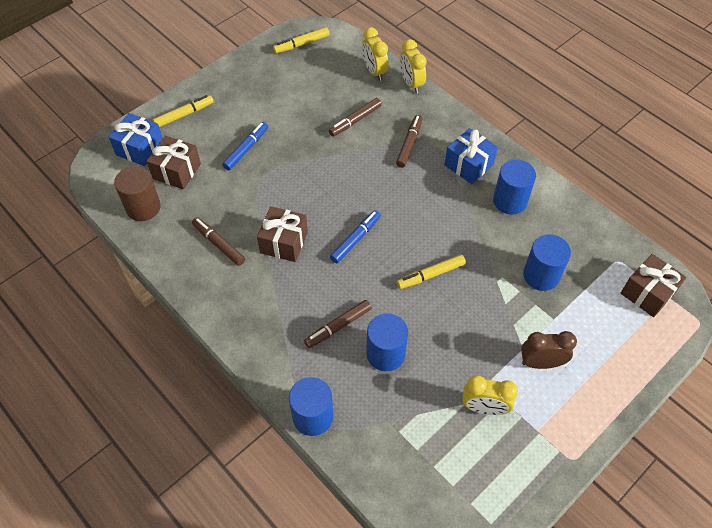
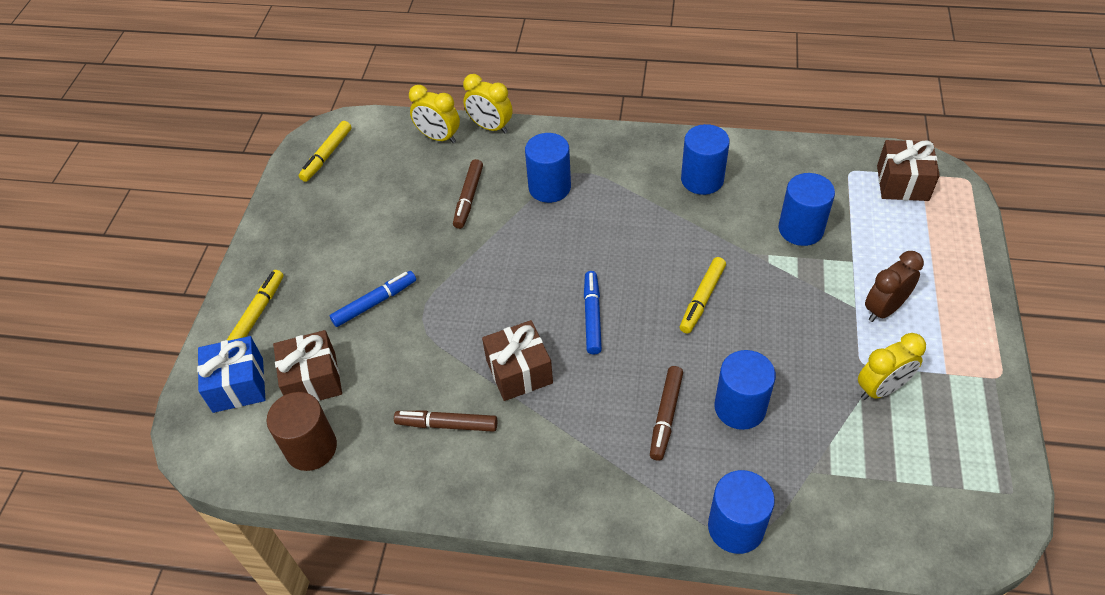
camera: 35 degrees left, 5 degrees down
(246, 149) = (374, 303): blue marker -> blue marker turned 60 degrees clockwise
(409, 144) = (549, 187): brown marker -> blue cylinder
(468, 165) = (629, 170): blue gift -> none

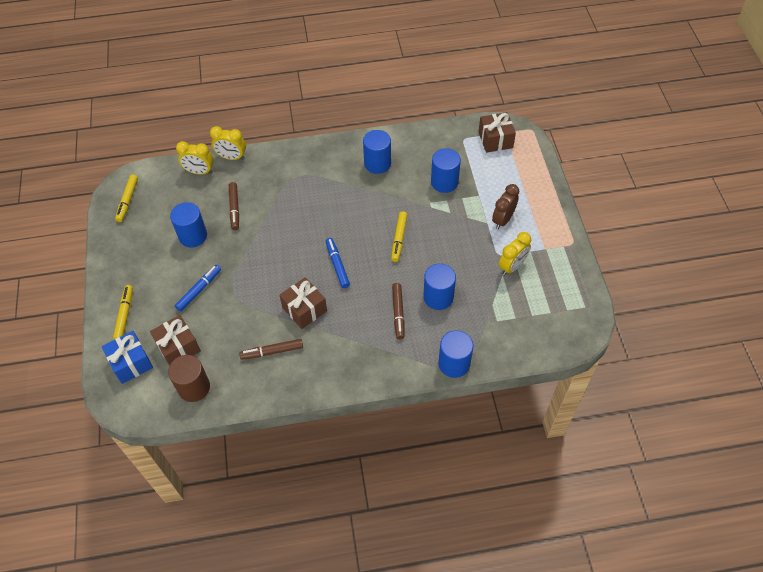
camera: 20 degrees left, 5 degrees up
(549, 187) = (284, 190): blue cylinder -> blue cylinder (193, 236)

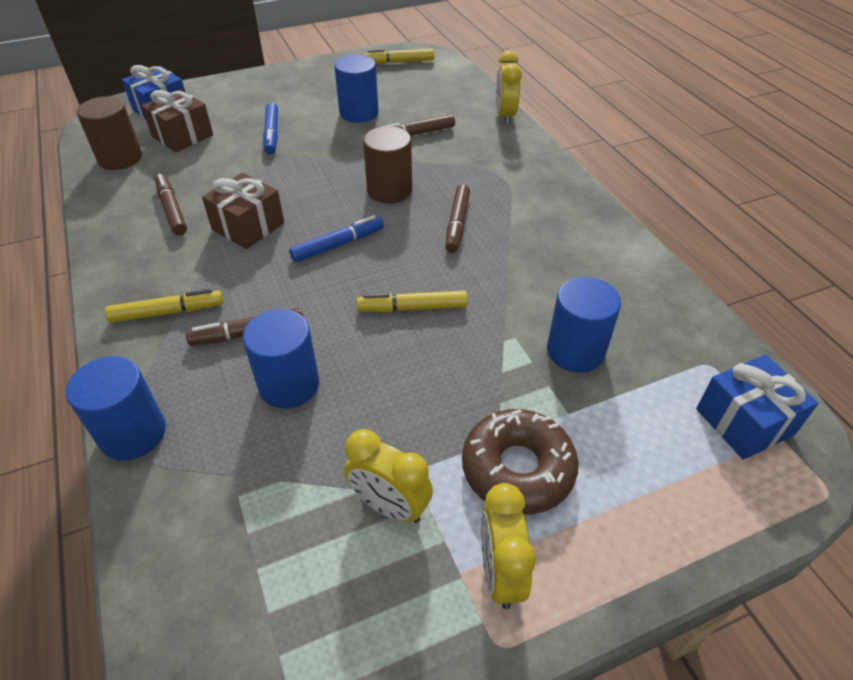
camera: 75 degrees right, 10 degrees down
(124, 315) = (229, 93): yellow marker -> yellow marker (166, 312)
(199, 172) = (467, 97): yellow clock -> yellow clock (500, 572)
(199, 290) = (272, 133): blue marker -> blue marker turned 60 degrees clockwise
(293, 233) = (389, 190): none -> brown cylinder
(336, 206) = (457, 223): none -> brown marker
(377, 163) = (572, 253): blue cylinder -> none
(495, 140) = (744, 422): brown gift -> blue gift
(503, 220) = (517, 469): brown clock -> brown donut

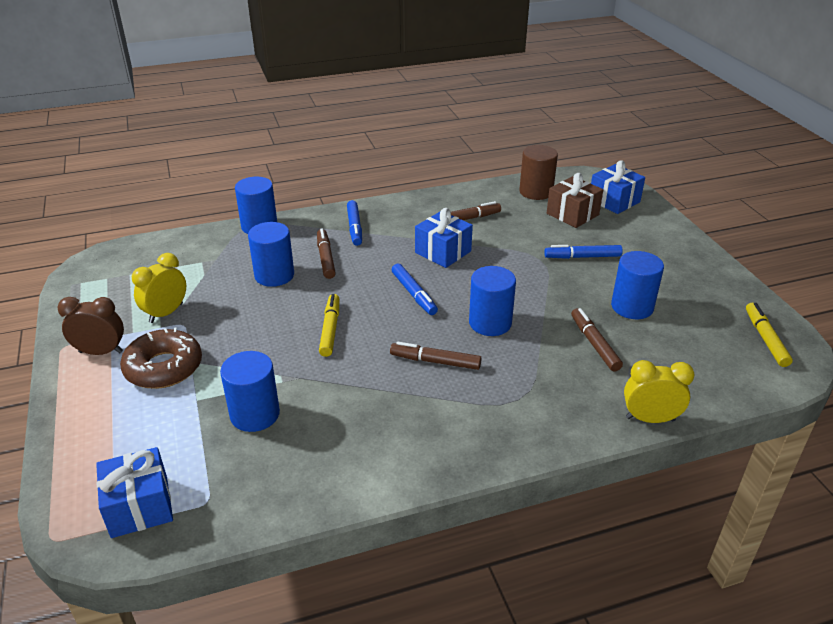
camera: 95 degrees right, 10 degrees down
(166, 312) = (354, 227): yellow marker -> blue marker
(248, 226) = (443, 252): brown gift -> blue gift
(389, 190) = (490, 323): brown cylinder -> blue cylinder
(500, 572) = (101, 352): yellow clock -> brown clock

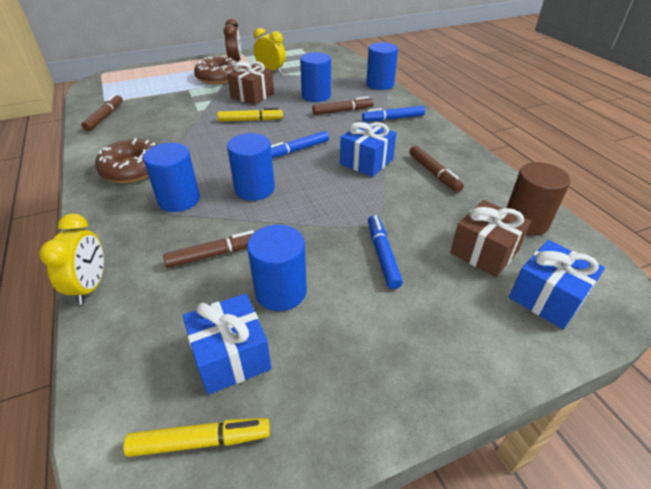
camera: 85 degrees right, 5 degrees up
(139, 506) = (112, 87): blue gift -> blue gift (231, 356)
(251, 330) = (252, 95): none -> brown gift
(255, 414) = (169, 105): blue cylinder -> blue cylinder (179, 199)
(436, 362) = (205, 164): brown marker -> brown marker (104, 117)
(442, 425) = (133, 169): none -> brown donut

